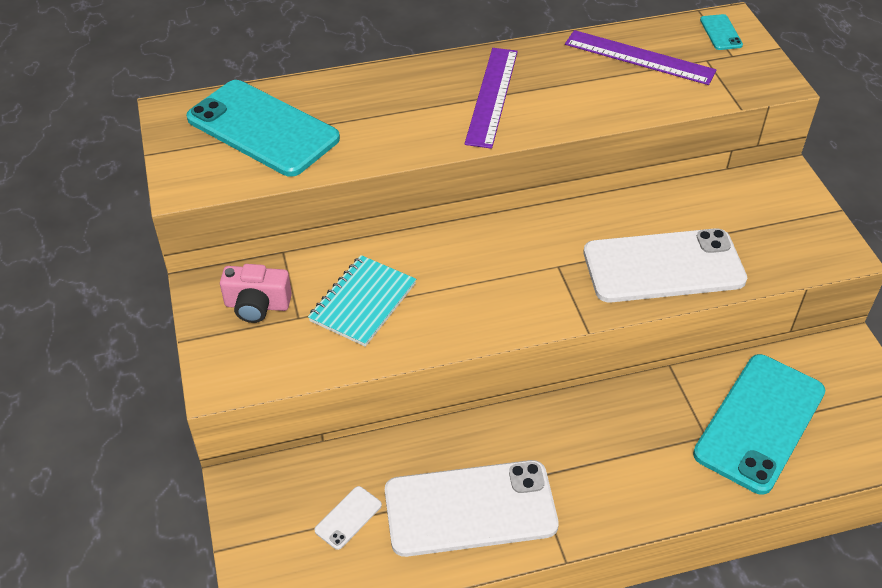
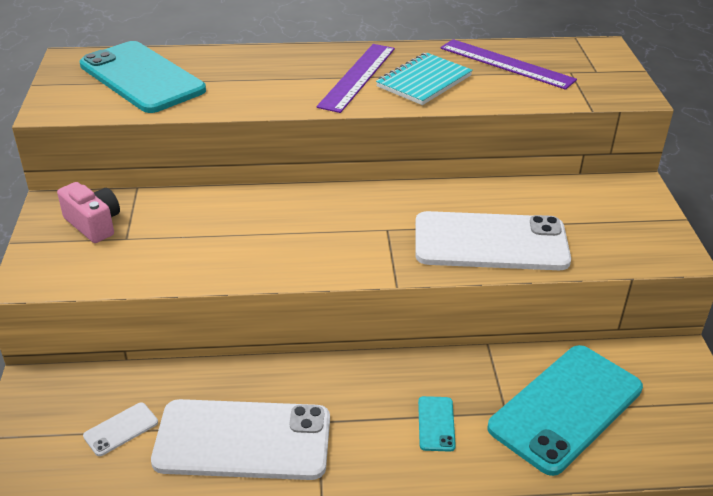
camera: 10 degrees right, 10 degrees down
(257, 305) = (94, 224): pink camera -> pink camera turned 150 degrees counterclockwise
(363, 302) = (191, 234): turquoise notebook -> turquoise notebook (424, 81)
(721, 32) = (591, 54): turquoise phone -> turquoise phone (436, 424)

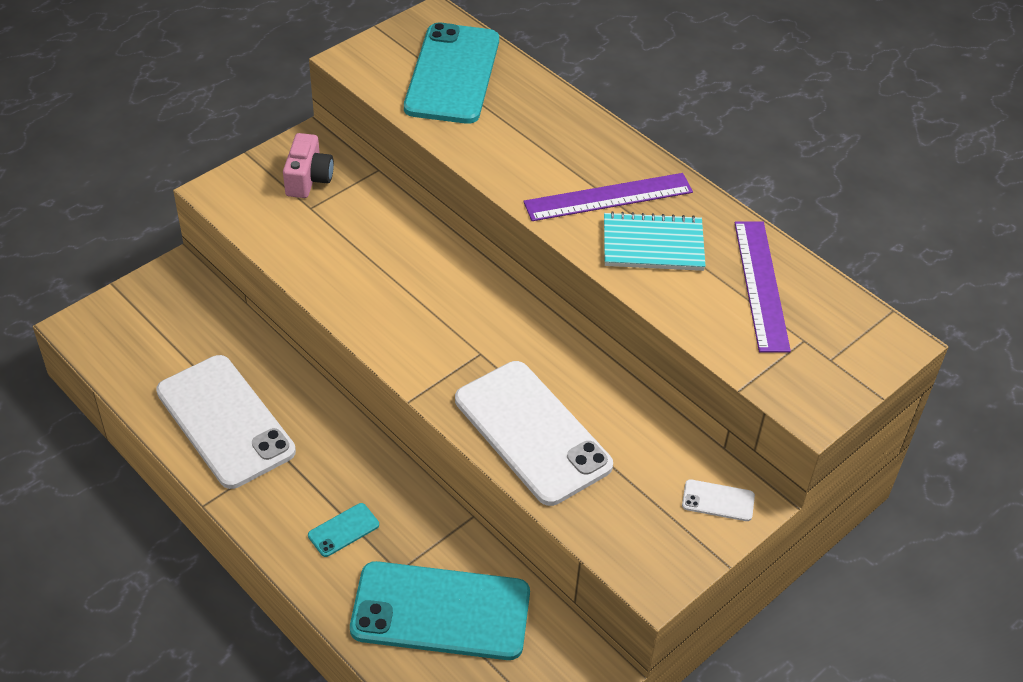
camera: 50 degrees right, 10 degrees up
(121, 429) = (178, 347): white phone -> white phone (718, 501)

